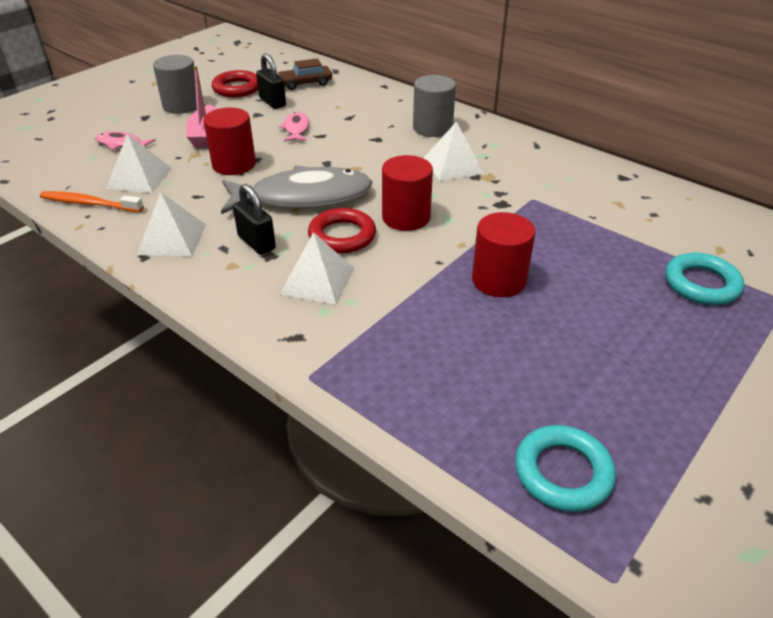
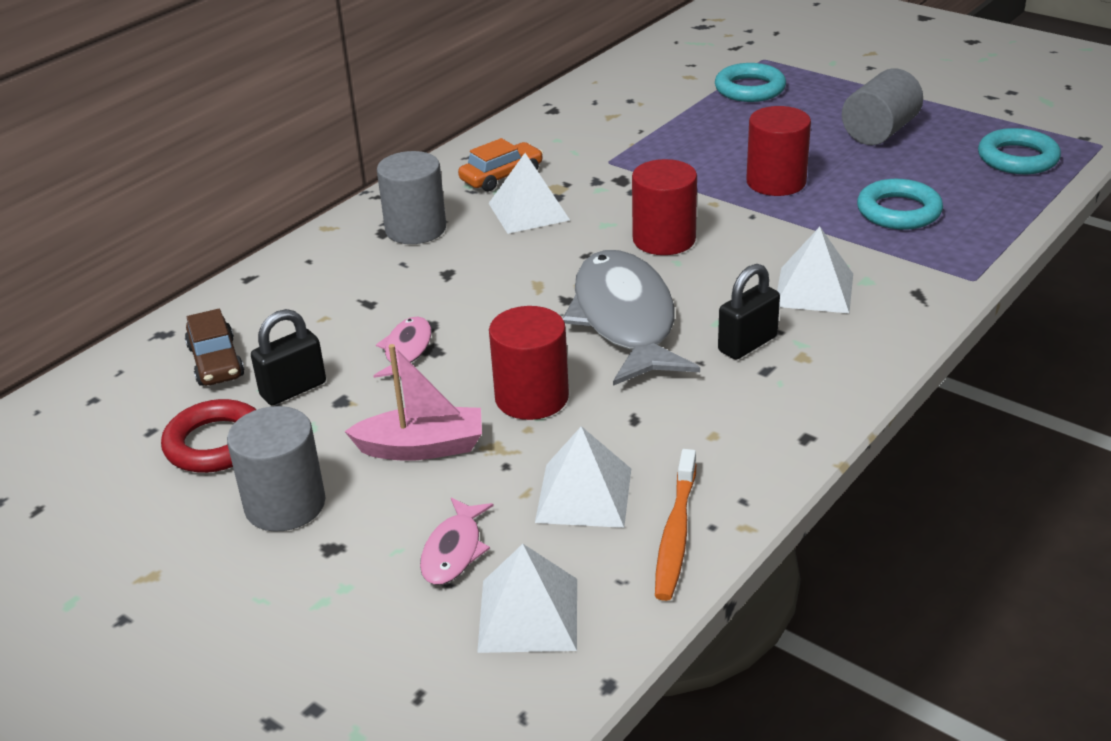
camera: 90 degrees left, 5 degrees down
(172, 239) = (757, 419): white pyramid -> white pyramid (528, 614)
(296, 129) = (406, 350): pink fish -> pink fish turned 105 degrees clockwise
(342, 236) = (715, 281): red ring -> none
(440, 349) = (898, 211): none -> turquoise ring
(505, 156) = (501, 176): none -> orange car
(616, 363) = (879, 132): none -> grey cylinder

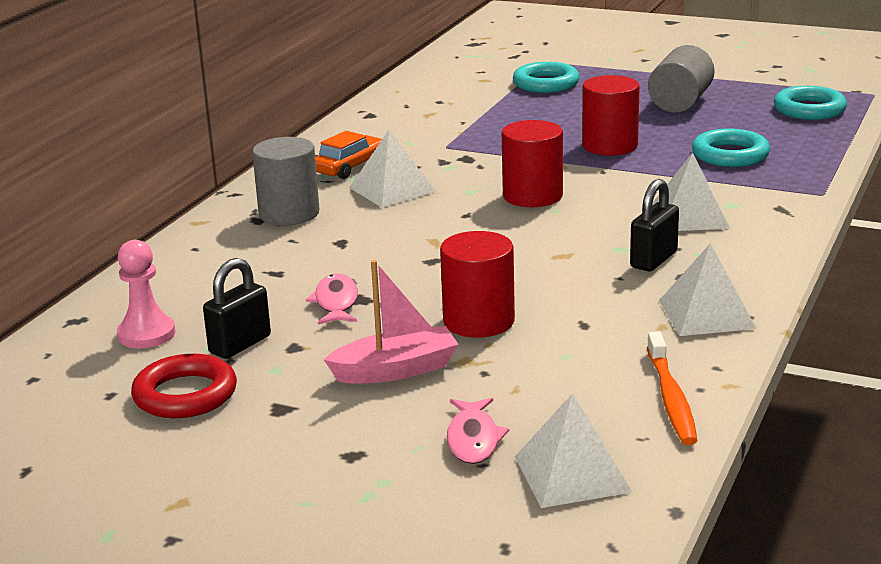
camera: 15 degrees left, 10 degrees down
(216, 362) = (146, 334): brown car -> pink pawn
(285, 504) = (286, 430): grey cylinder -> none
(584, 495) = (571, 383): white pyramid -> white pyramid (707, 314)
(625, 319) = (532, 256): grey fish -> none

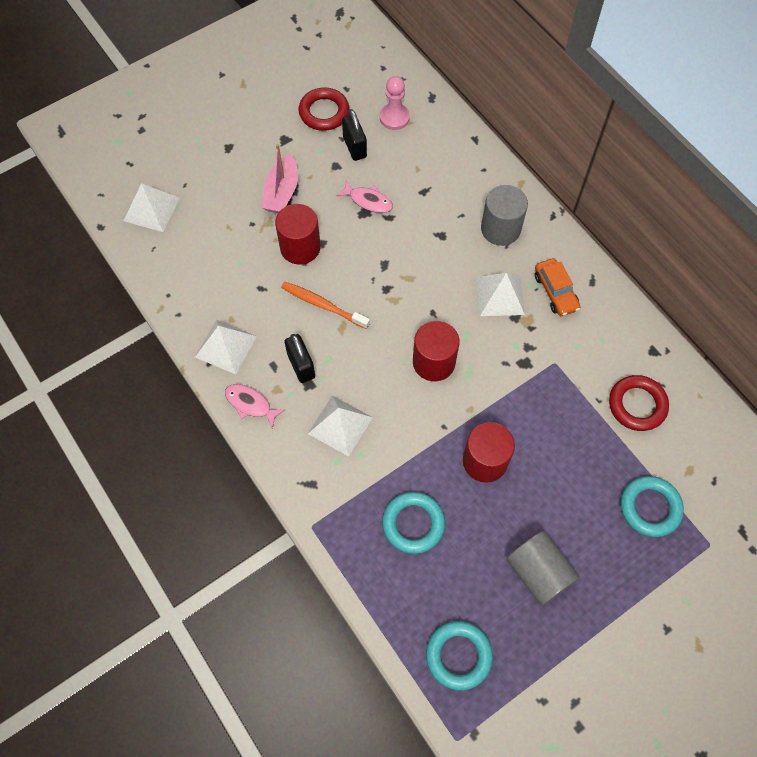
camera: 120 degrees right, 40 degrees up
(444, 108) = (637, 405): none -> red ring
(473, 439) = (203, 191): pink fish -> pink fish (250, 404)
(671, 398) = (170, 278): orange toothbrush -> orange toothbrush (323, 305)

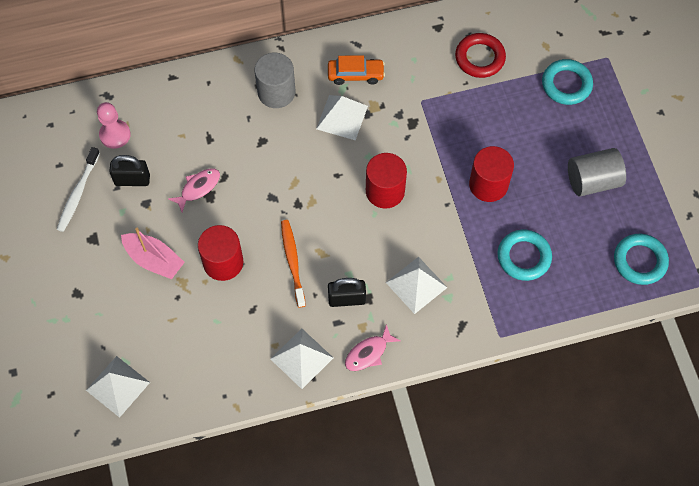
camera: 70 degrees left, 0 degrees up
(323, 305) = (292, 262): orange toothbrush -> orange toothbrush turned 120 degrees clockwise
(324, 112) = (78, 193): red ring -> white toothbrush

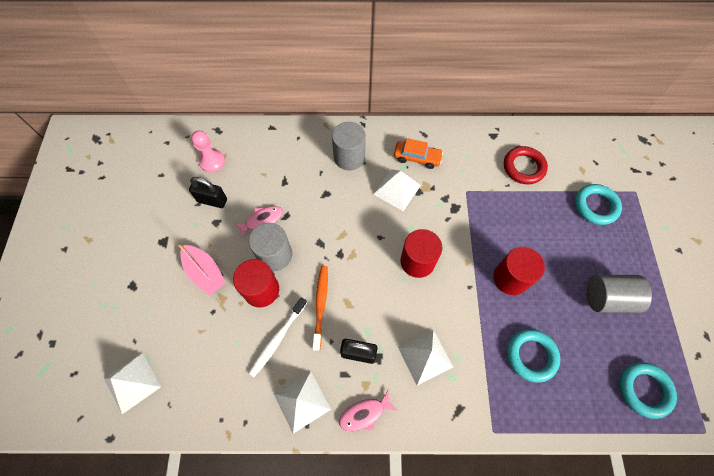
camera: 15 degrees right, 0 degrees up
(78, 193) = (166, 201): white toothbrush -> white toothbrush (277, 339)
(226, 222) = (275, 255): none -> grey cylinder

